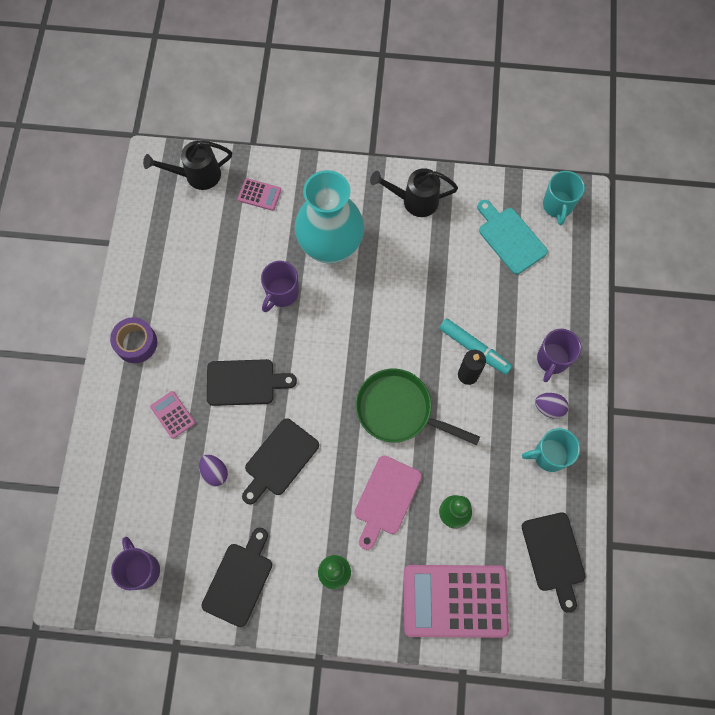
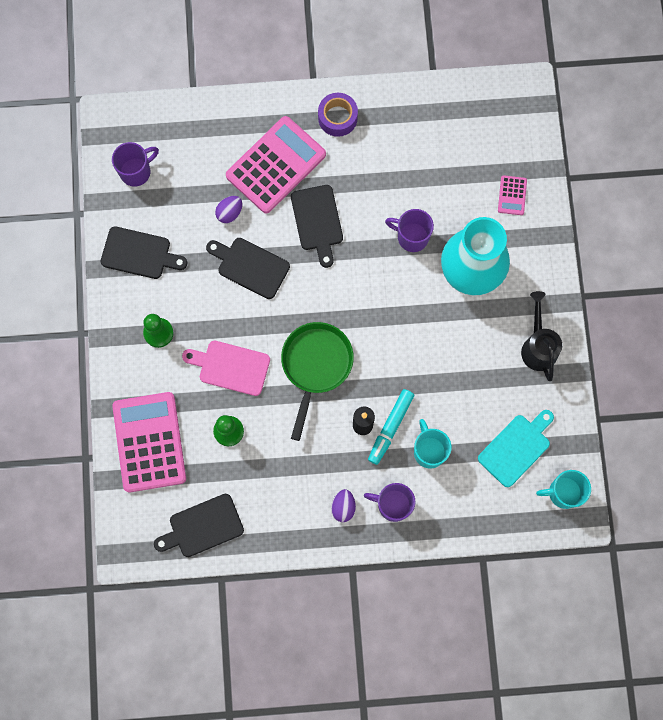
camera: 80 degrees right, 5 degrees up
(173, 414) = (276, 165): pink calculator -> pink calculator, size x2.30
(197, 175) = (520, 133): black watering can -> none
(549, 455) = (296, 512): turquoise mug -> turquoise mug (429, 451)

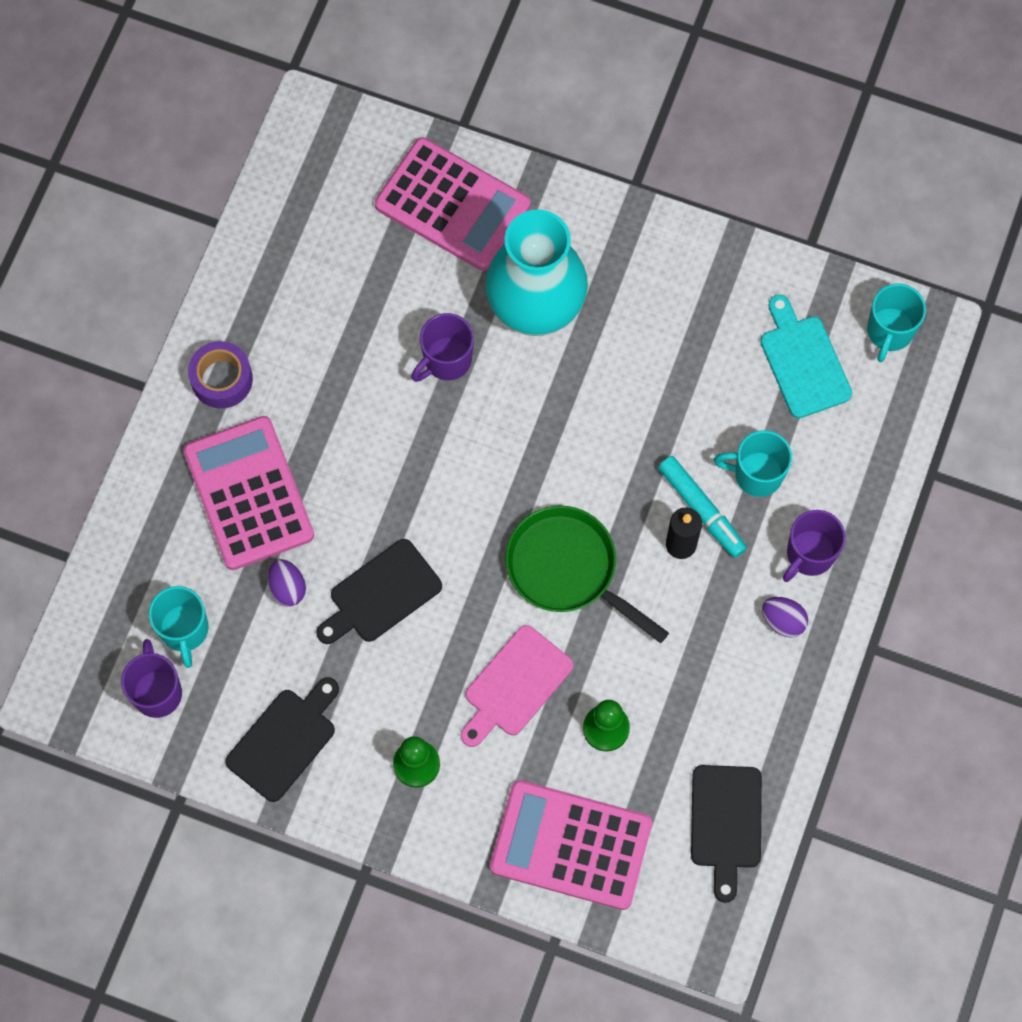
camera: 65 degrees left, 5 degrees down
(178, 169) = (184, 630): none -> turquoise mug
(317, 221) = (360, 474): black cutting board -> none
(512, 195) = (452, 205): pink calculator -> pink calculator, size x2.30
(538, 346) = (678, 271): black watering can -> none

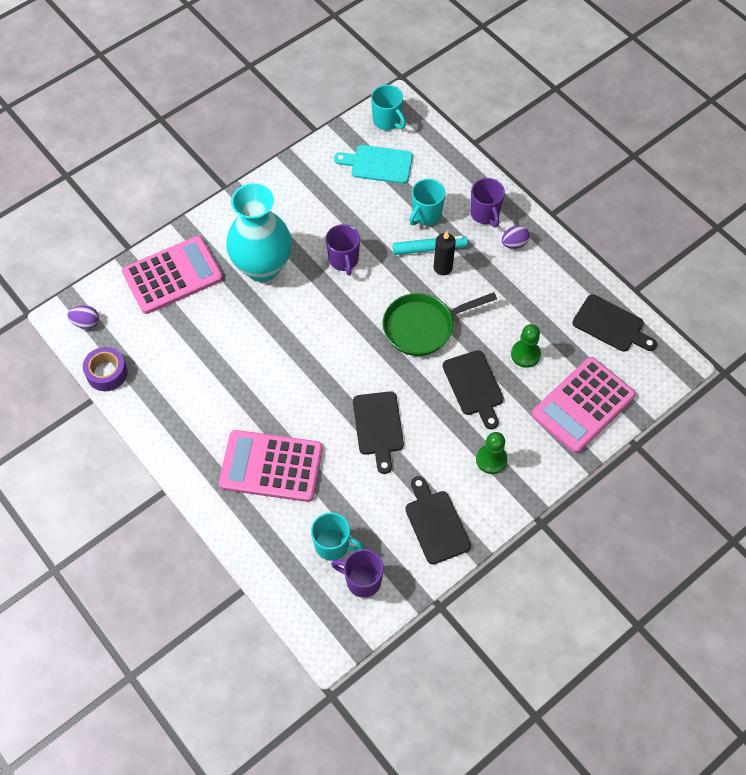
camera: 60 degrees left, 10 degrees down
(222, 379) = (190, 445): purple tape -> purple tape (107, 373)
(287, 588) = (343, 474): purple egg -> purple egg (86, 322)
(446, 360) = (262, 324): purple mug -> purple mug (344, 260)
(515, 685) = (474, 386): pink cutting board -> black cutting board

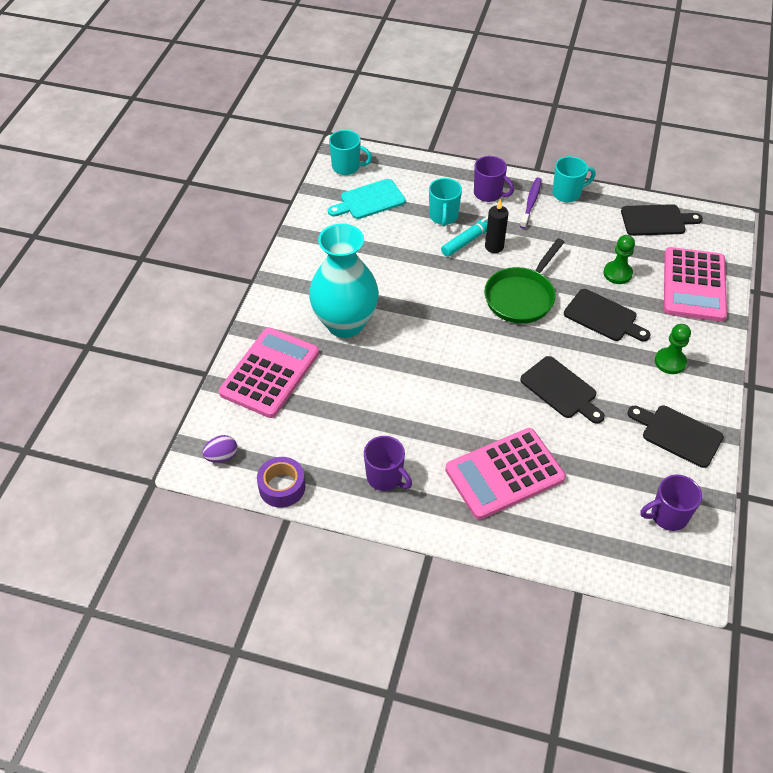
camera: 35 degrees left, 10 degrees down
(333, 545) = (617, 503): turquoise mug -> turquoise mug (567, 193)
(344, 260) = (410, 282): purple mug -> purple mug (385, 477)
(514, 243) = (531, 203): purple egg -> purple toothbrush

